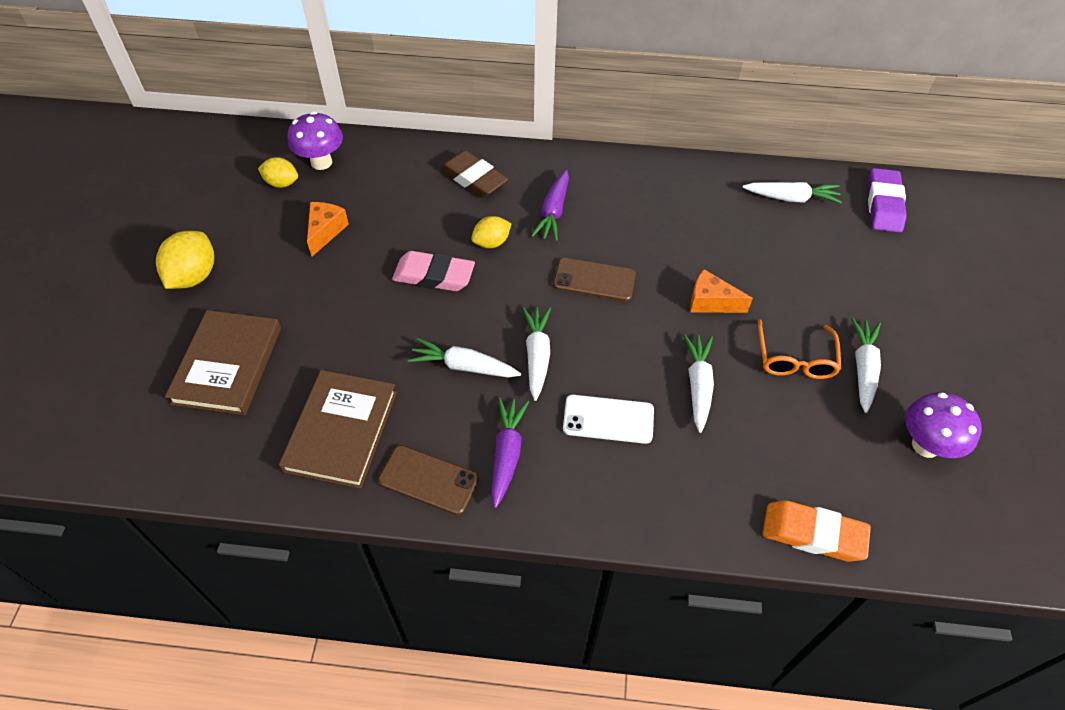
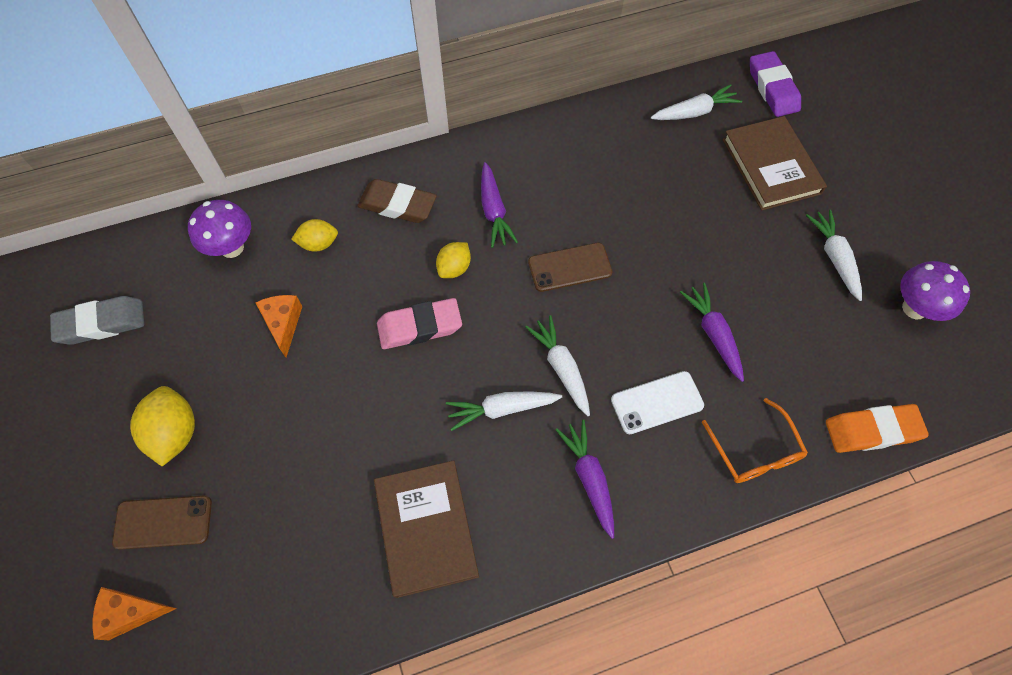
camera: 25 degrees left, 10 degrees up
(191, 179) = (101, 323): none -> grey eraser
(228, 365) = (272, 513): brown book -> brown book (771, 166)
(282, 183) = (204, 288): yellow lemon -> yellow lemon (319, 244)
(428, 480) = (535, 538): brown phone -> brown phone (163, 522)
(698, 385) = (713, 334): white carrot -> purple carrot
(711, 302) = (681, 247): orange cheese -> orange cheese (132, 612)
(795, 359) = (777, 273): orange glasses -> orange glasses (755, 451)

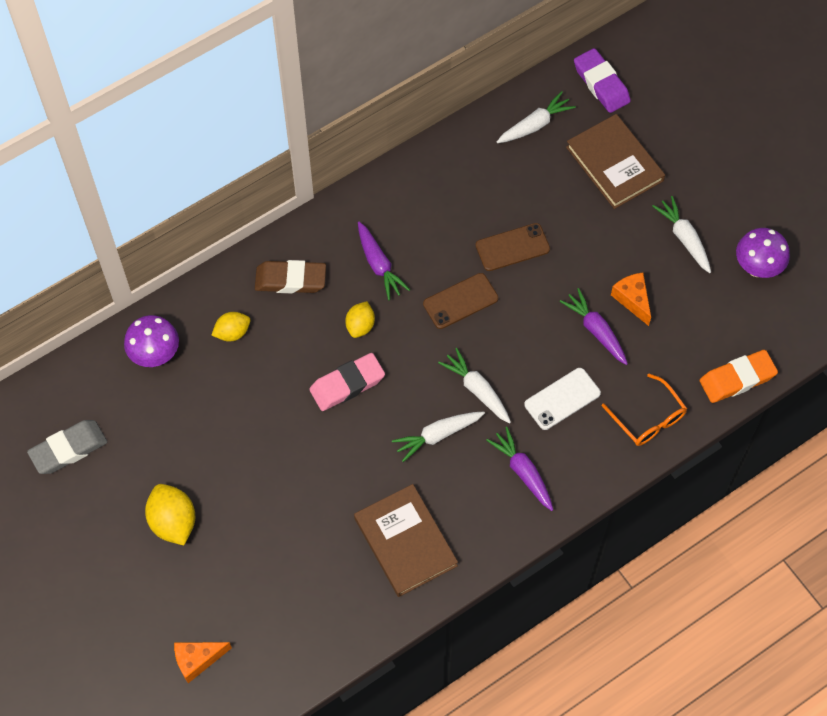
camera: 15 degrees left, 0 degrees up
(163, 522) = (193, 591): brown phone -> brown phone (512, 247)
(283, 324) = (228, 411): orange cheese -> orange cheese (632, 300)

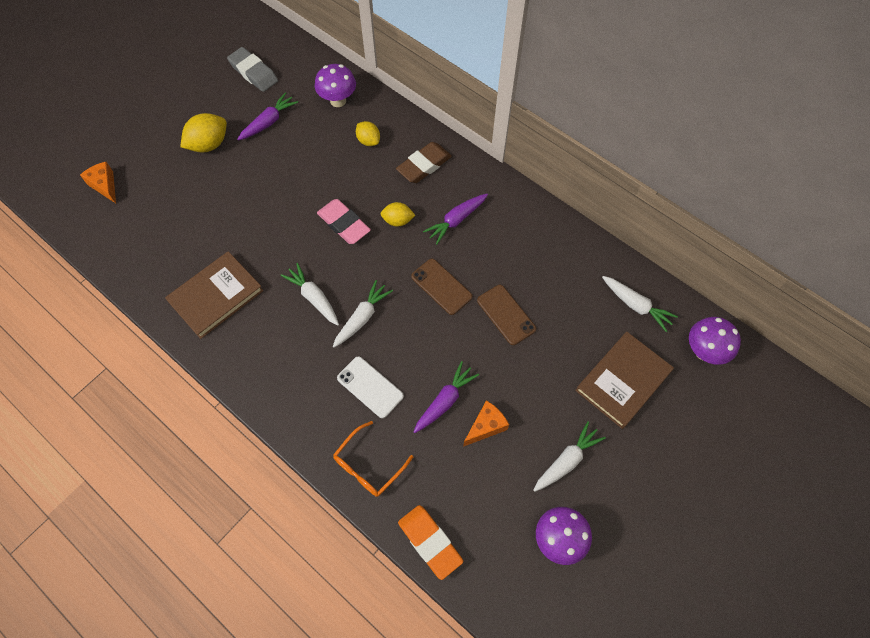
camera: 75 degrees right, 0 degrees up
(290, 280) = (424, 165): brown eraser -> brown eraser turned 60 degrees clockwise
(522, 471) = (294, 370): purple carrot -> purple carrot (269, 122)
(601, 84) = (704, 351): purple eraser -> purple mushroom

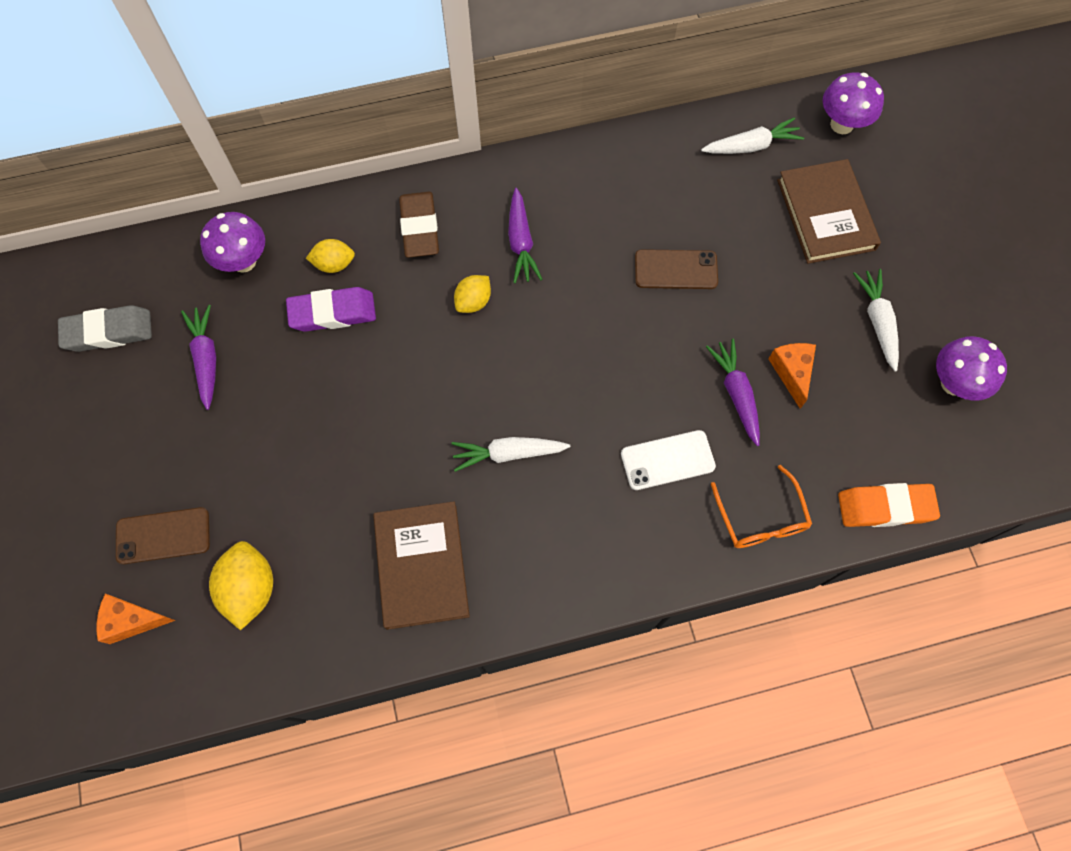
camera: 55 degrees left, 5 degrees up
(209, 144) = (179, 450): yellow lemon -> yellow lemon (250, 589)
(338, 159) = (332, 313): none -> purple eraser
(344, 224) = (432, 362): pink eraser -> none
(362, 317) = (573, 416): white carrot -> none
(441, 286) = (594, 310): brown phone -> brown phone (163, 535)

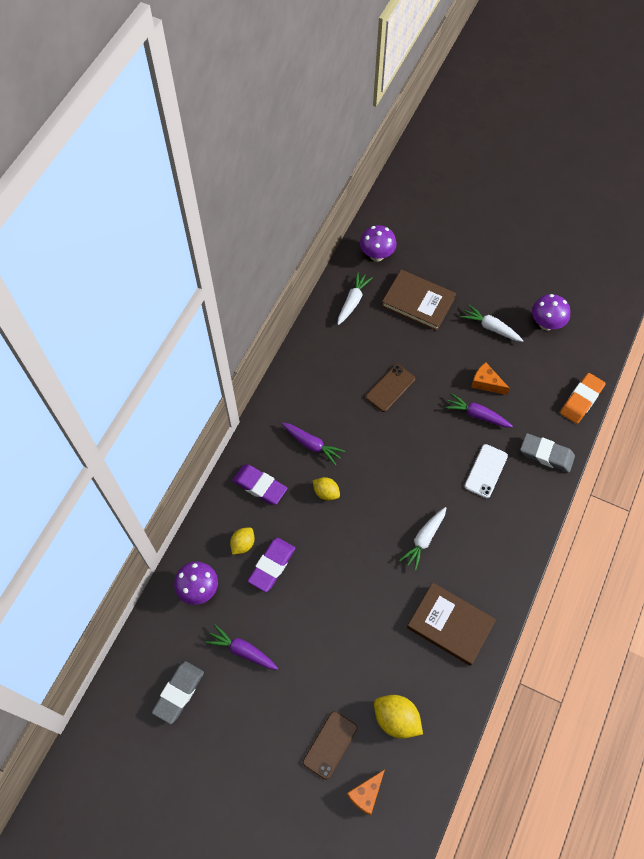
camera: 50 degrees left, 5 degrees down
(419, 228) = (259, 486): brown eraser -> purple eraser
(473, 301) = (326, 492): yellow lemon -> yellow lemon turned 45 degrees counterclockwise
(761, 518) = (546, 454): orange glasses -> grey eraser

